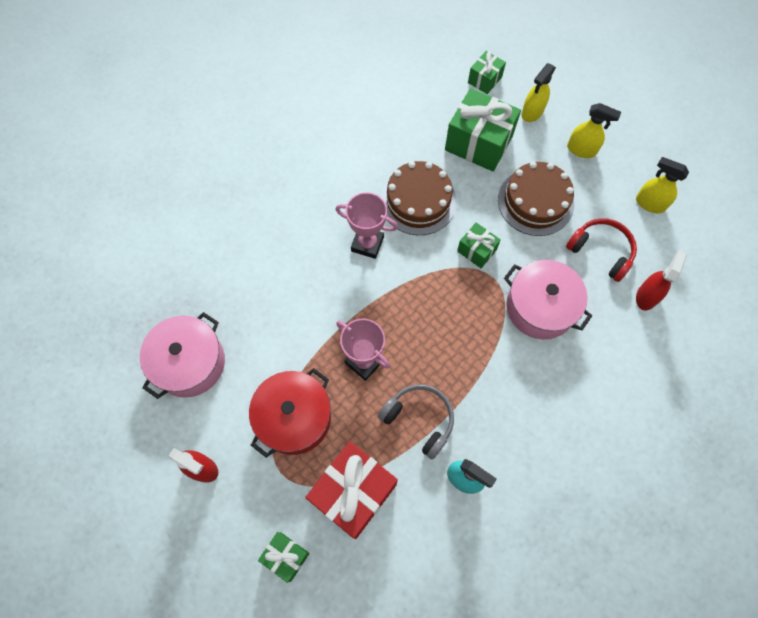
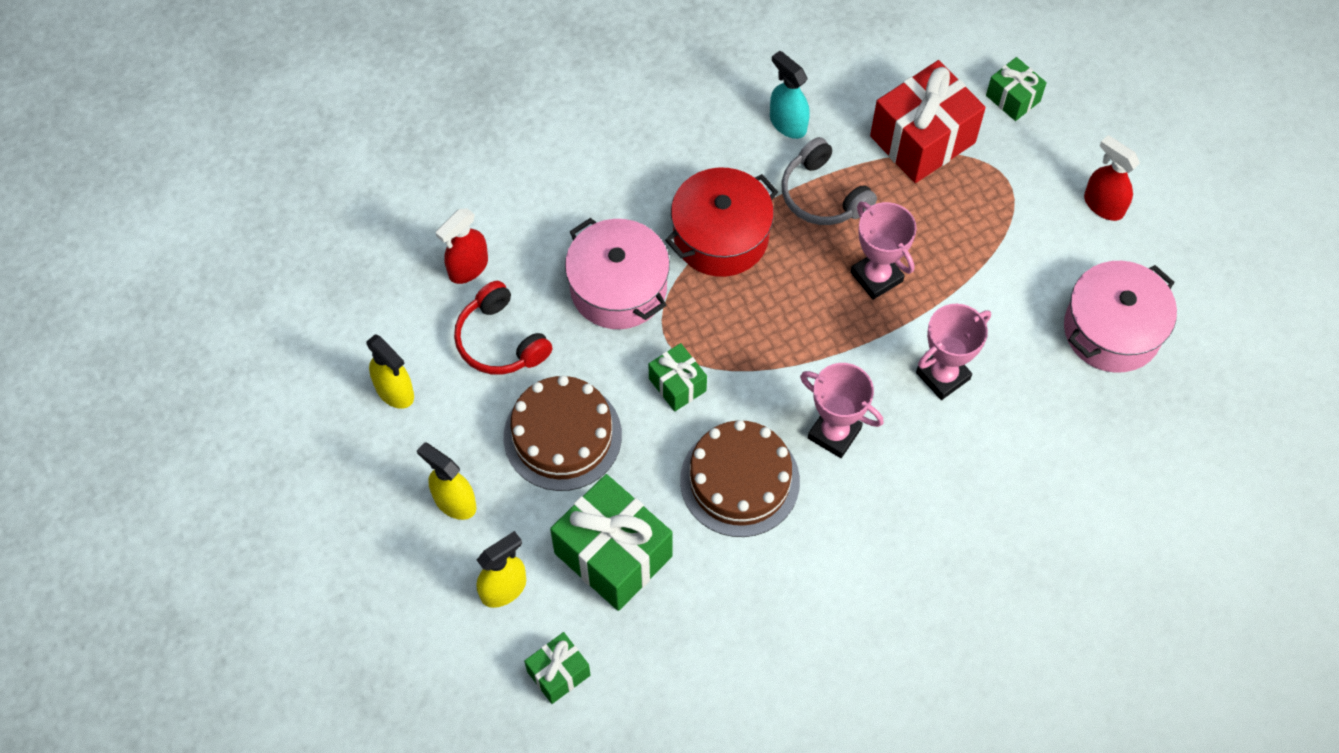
camera: 165 degrees left, 5 degrees down
(294, 418) = (980, 233): red pot -> red pot (721, 236)
(304, 299) = (943, 376): none -> pink trophy

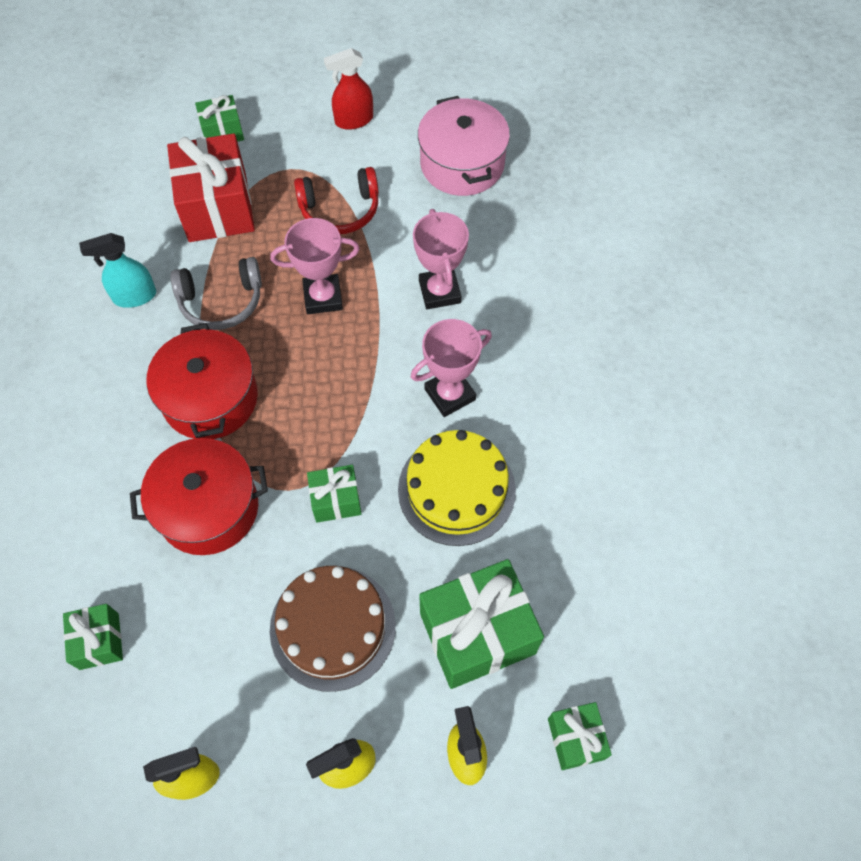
camera: 65 degrees left, 0 degrees up
(468, 268) = (99, 641): red spray bottle -> green gift
(500, 341) = (198, 644): red headphones -> red headphones (340, 210)
(618, 288) = (208, 508): pink pot -> red pot
(739, 480) = (456, 489): brown cake -> yellow cake

